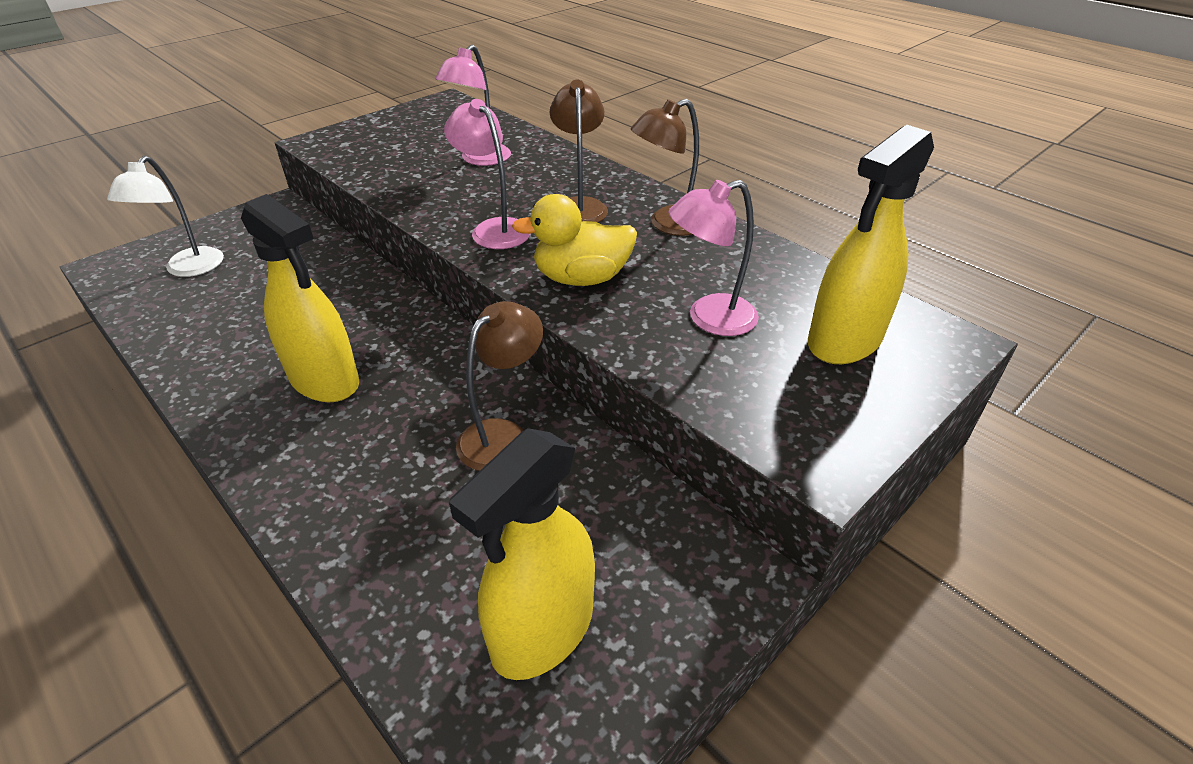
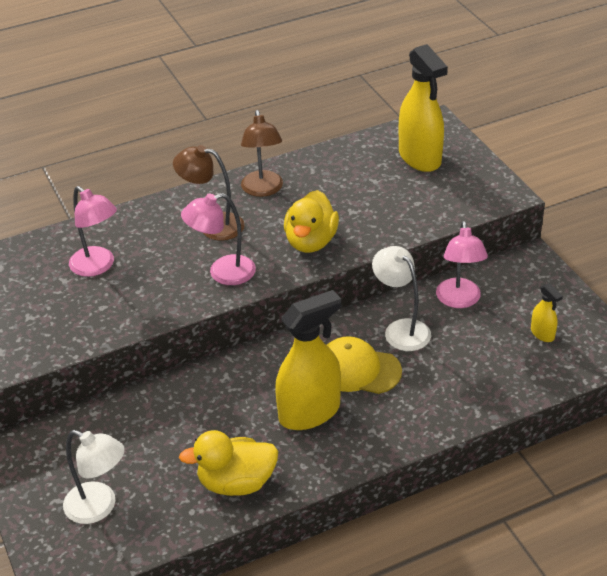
camera: 70 degrees left, 0 degrees up
(208, 347) = (236, 483): none -> yellow duck
(410, 407) = (358, 369): none -> yellow cap
(503, 435) = (401, 329): brown lamp -> white lamp
(542, 630) = (542, 334): yellow spray bottle -> yellow spray bottle, size x0.46
(709, 319) = (379, 199): pink lamp -> pink lamp (459, 300)

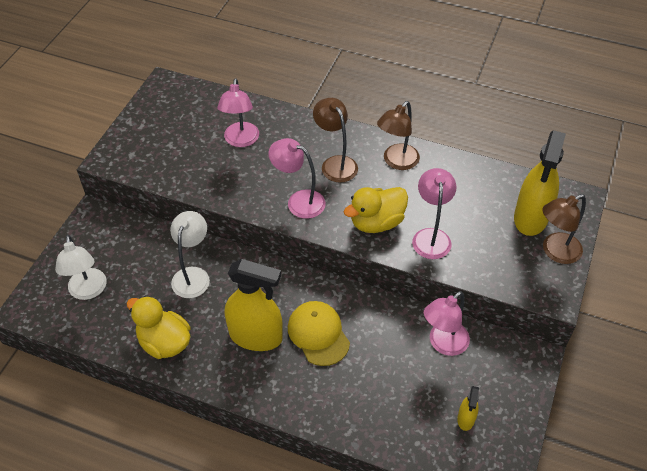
camera: 45 degrees right, 10 degrees up
(367, 221) = (431, 236): none -> pink lamp
(401, 329) = (379, 331): white lamp -> white lamp (193, 275)
(468, 167) = (555, 252): none -> brown lamp

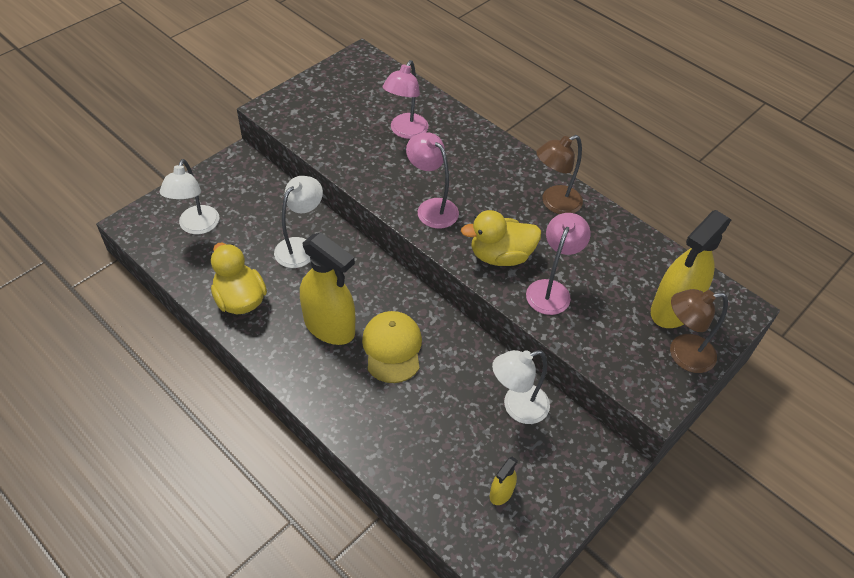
camera: 20 degrees right, 0 degrees up
(335, 163) = (489, 184): brown lamp -> none
(443, 344) = (517, 407): pink lamp -> white lamp

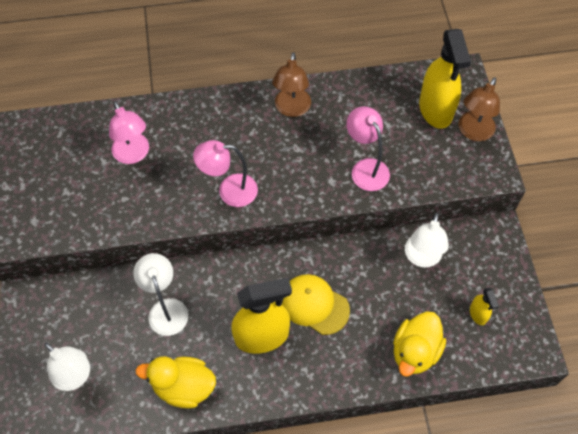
camera: 50 degrees left, 10 degrees up
(500, 256) = (311, 178): yellow duck -> yellow duck (415, 351)

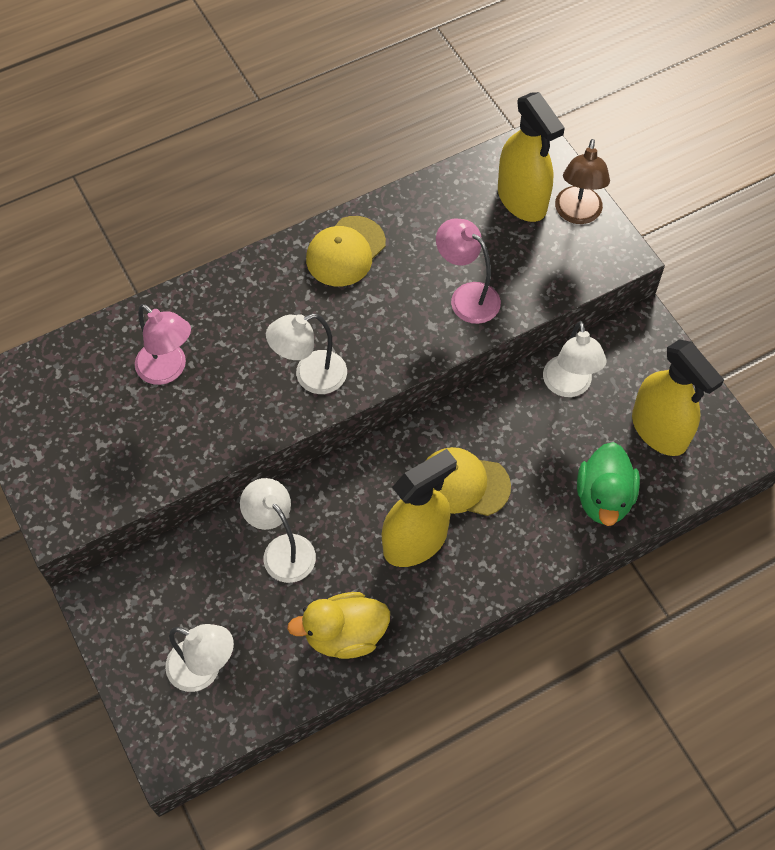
camera: 20 degrees left, 0 degrees up
(229, 191) = (310, 376): pink lamp -> white lamp
(291, 109) = (345, 251): brown lamp -> yellow cap
(415, 351) = (604, 498): yellow duck -> green duck
(478, 314) = (659, 430): yellow spray bottle -> yellow spray bottle, size x2.18

